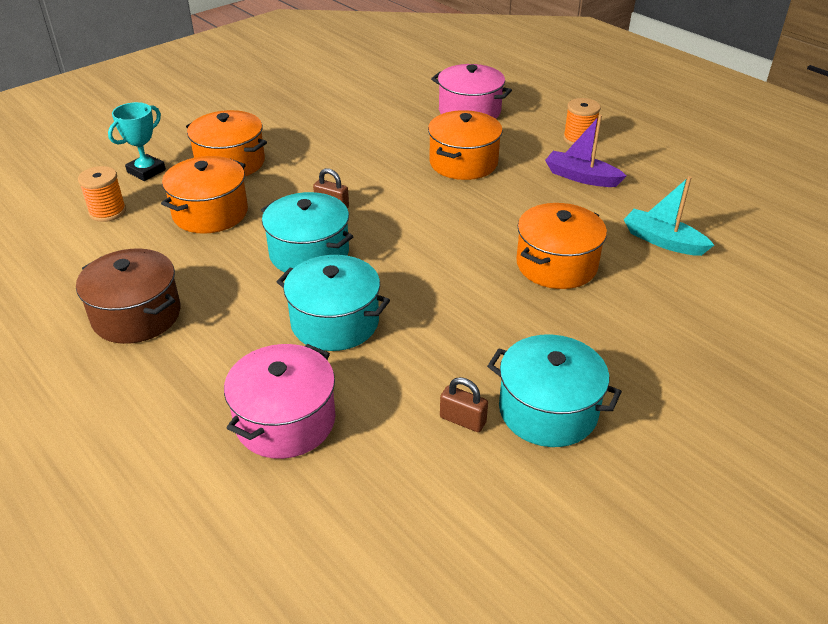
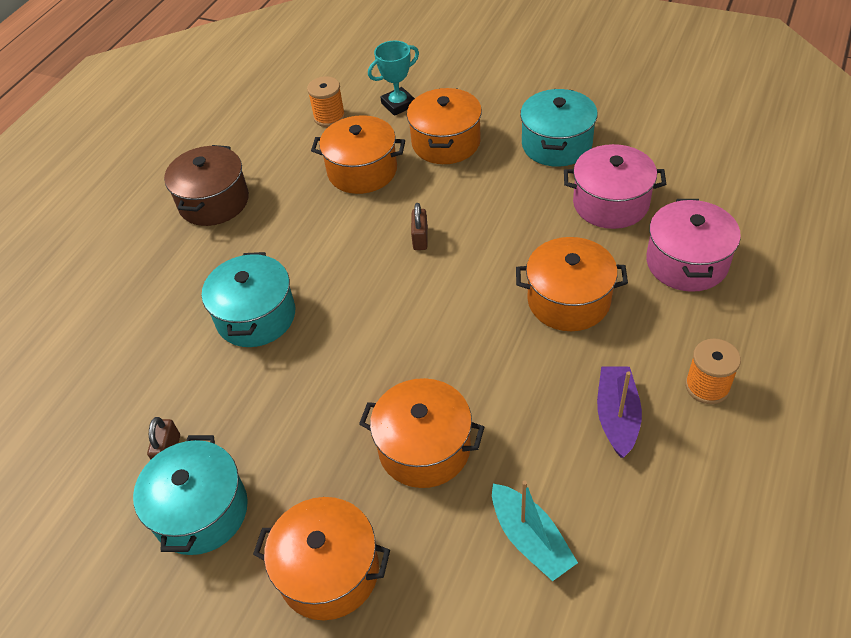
camera: 70 degrees right, 10 degrees up
(146, 171) = (398, 104): turquoise trophy -> turquoise trophy turned 45 degrees counterclockwise
(285, 421) = (132, 340): pink pot -> pink pot (610, 203)
(309, 253) = (340, 257): turquoise pot -> turquoise pot (556, 144)
(648, 344) = (329, 571): none -> orange pot
(663, 241) = (530, 539): turquoise boat -> turquoise boat turned 135 degrees clockwise

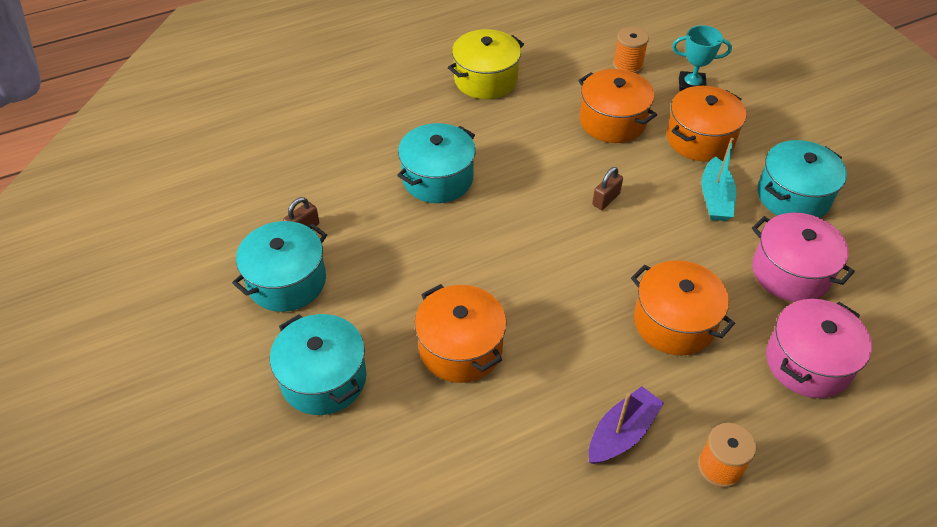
camera: 35 degrees right, 0 degrees up
(214, 202) = (485, 79): brown pot -> yellow pot
(329, 571) = (323, 378): orange pot -> turquoise pot
(530, 539) = (470, 465): turquoise boat -> turquoise boat (715, 198)

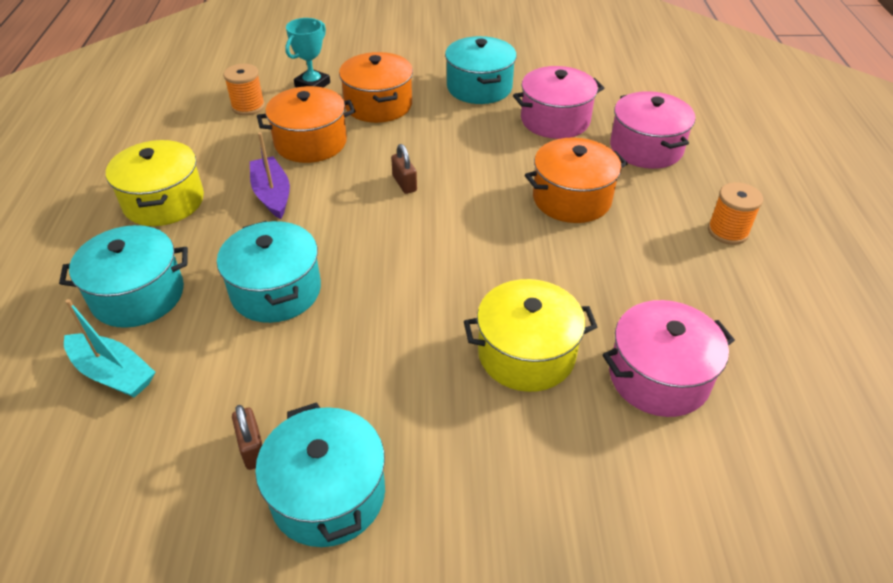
camera: 65 degrees left, 5 degrees down
(323, 378) = (507, 499): turquoise pot -> turquoise pot (138, 295)
(460, 348) = (526, 354): orange pot -> yellow pot
(486, 447) = (658, 377): none -> pink pot
(622, 433) = (675, 275): purple boat -> purple boat (272, 194)
(715, 198) = (452, 124): turquoise boat -> turquoise boat (113, 373)

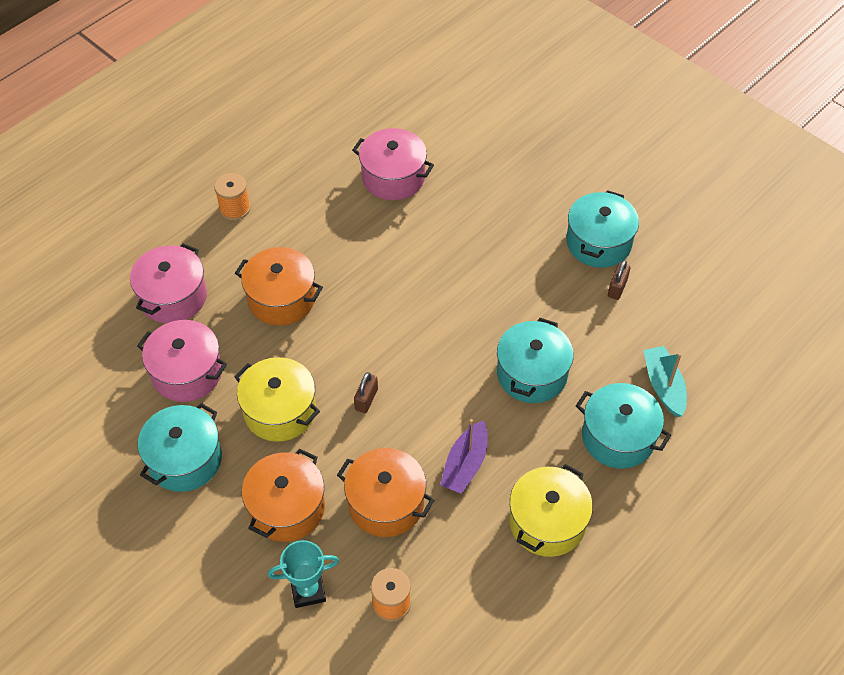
camera: 135 degrees left, 10 degrees up
(526, 354) = (439, 233): yellow pot -> yellow pot (280, 411)

